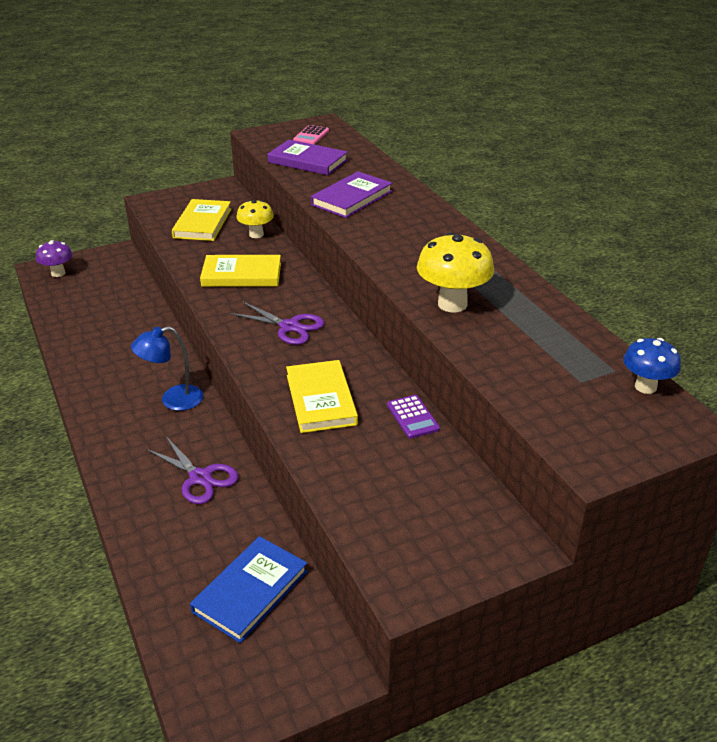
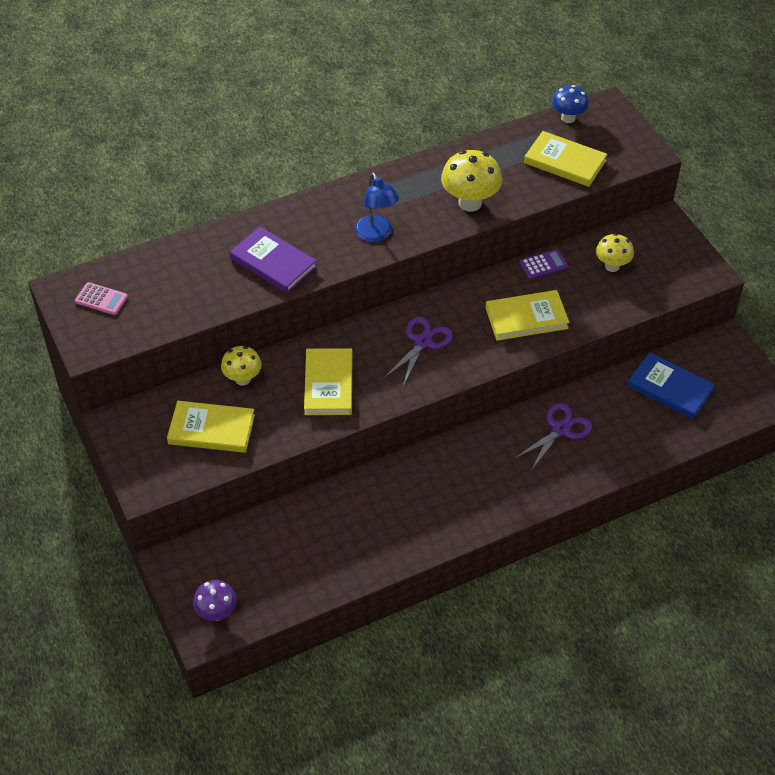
camera: 90 degrees left, 15 degrees up
(173, 400) = (460, 462): blue lamp -> blue lamp (376, 235)
(308, 161) = (176, 299): purple book -> none
(415, 480) = (612, 266): none -> yellow mushroom
(548, 379) = (565, 162): none -> yellow book

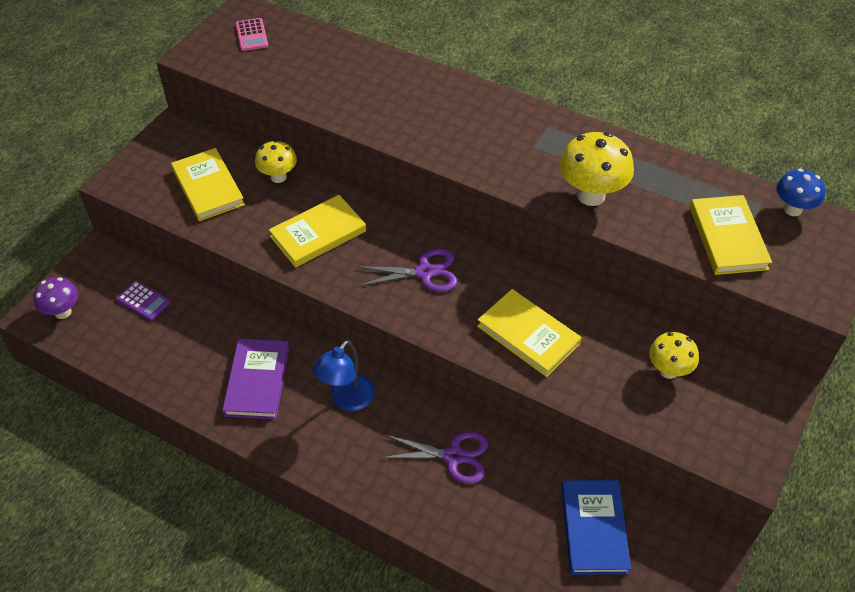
camera: 55 degrees right, 0 degrees up
(273, 263) = (383, 107): purple book -> purple book (257, 381)
(376, 235) = (481, 153): blue lamp -> blue lamp (347, 400)
(543, 265) = (612, 312): purple calculator -> purple calculator (143, 301)

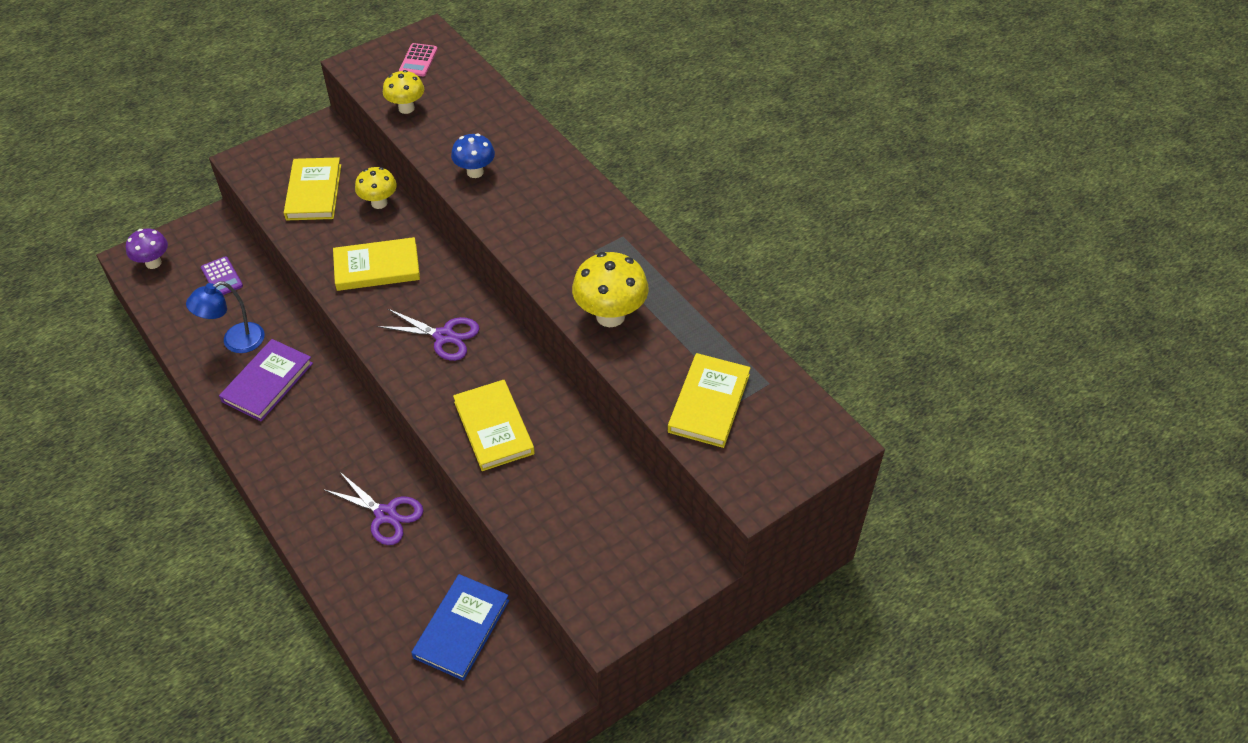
camera: 25 degrees right, 0 degrees up
(347, 400) = (330, 428): blue lamp -> blue lamp (235, 342)
(668, 370) = (597, 510): yellow mushroom -> yellow mushroom (406, 108)
(792, 209) = (797, 399): blue mushroom -> blue mushroom (475, 172)

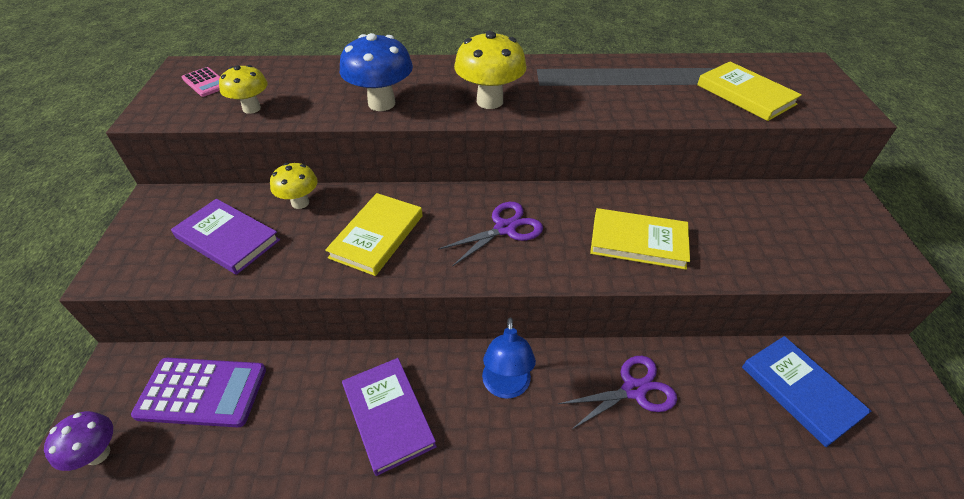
camera: 55 degrees left, 5 degrees down
(222, 277) = (202, 392): purple calculator -> purple calculator, size x1.86
(235, 342) = (304, 421): blue lamp -> blue lamp (506, 387)
(314, 192) = (228, 239): yellow book -> purple book
(475, 172) = (381, 103): blue mushroom -> blue mushroom, size x1.57
(610, 316) = (619, 102): yellow mushroom -> yellow mushroom (489, 101)

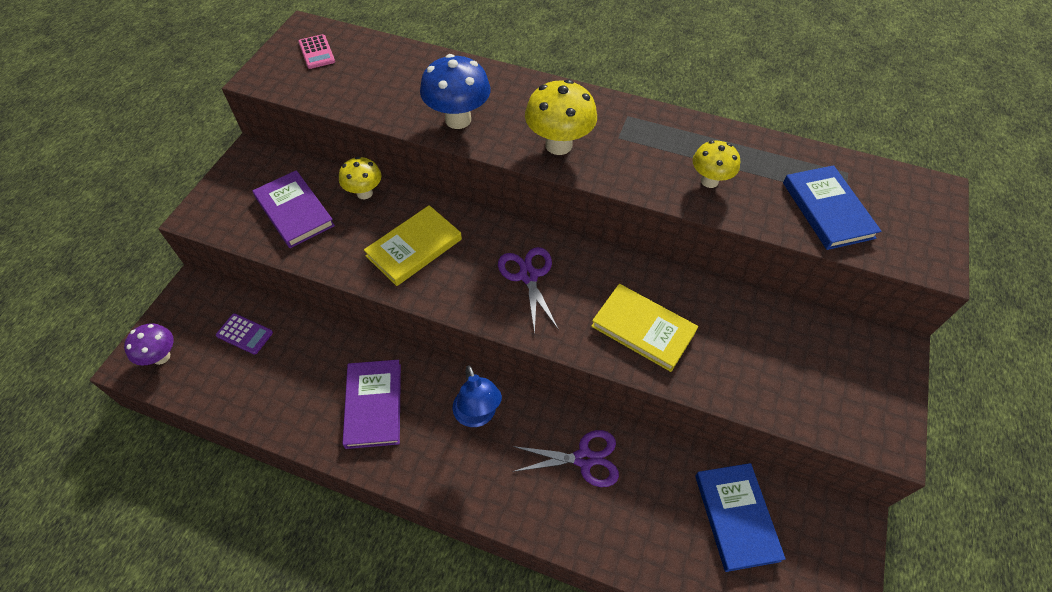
camera: 20 degrees right, 10 degrees up
(202, 392) = (244, 334): purple calculator -> purple calculator, size x0.54
(251, 108) = (344, 94): yellow mushroom -> yellow mushroom (709, 181)
(505, 228) = (528, 275): purple scissors -> purple scissors turned 90 degrees counterclockwise
(506, 387) = (477, 416): blue lamp -> blue lamp turned 45 degrees counterclockwise
(745, 94) = (827, 210): yellow book -> blue book

